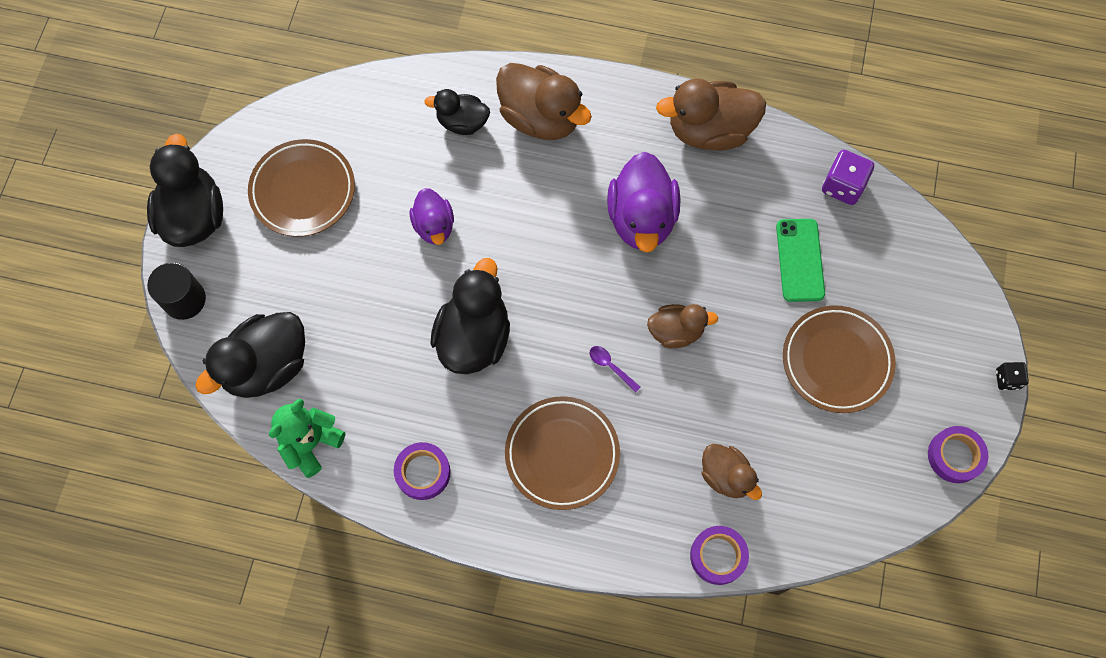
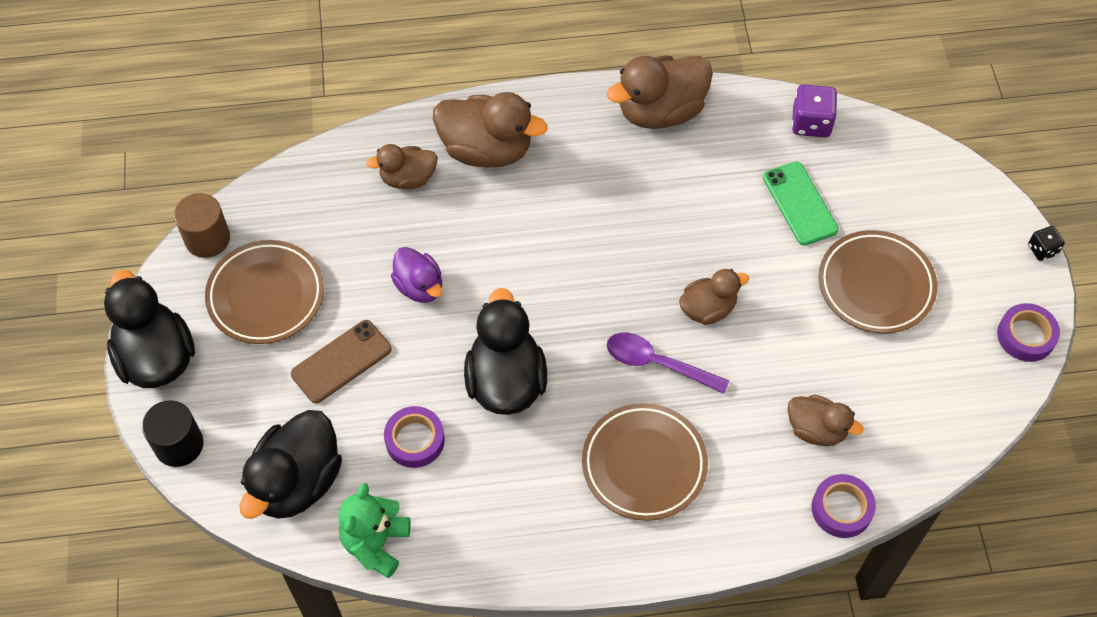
camera: 20 degrees left, 10 degrees down
(274, 123) = (207, 239): none -> brown cylinder
(343, 272) = (341, 361): none -> brown phone
(423, 472) = (507, 532): purple tape -> purple tape (415, 440)
(462, 122) = (408, 178): black duck -> brown duck
(611, 366) = (657, 363): purple spoon -> purple spoon, size x1.87
(641, 218) = (628, 213): purple duck -> none

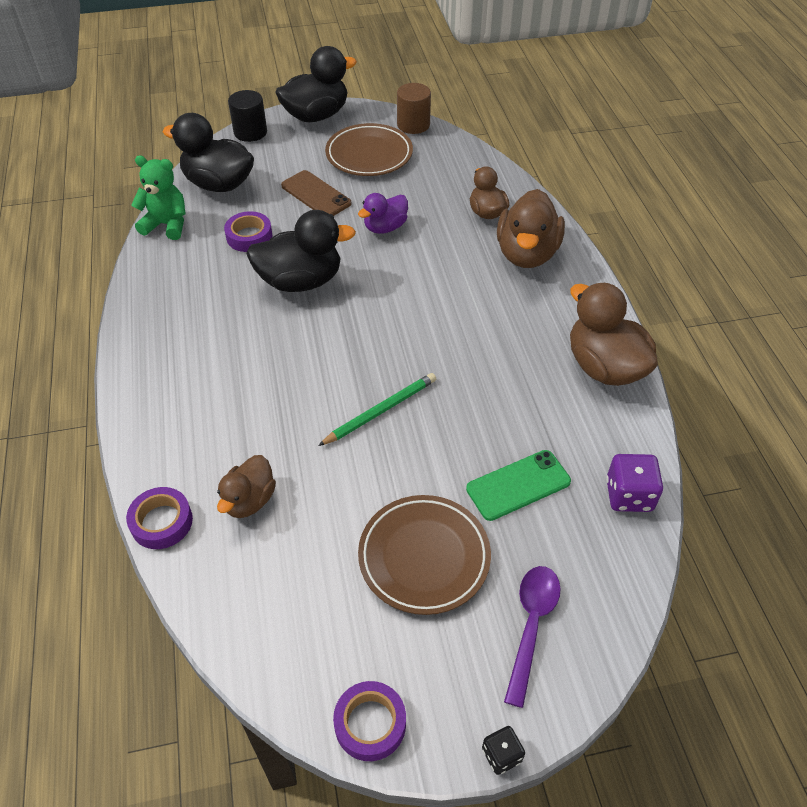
camera: 85 degrees right, 10 degrees down
(644, 464) = (220, 371): brown plate -> none
(657, 363) = (320, 376): purple spoon -> purple spoon (531, 625)
(708, 309) = (381, 411): brown duck -> green pencil

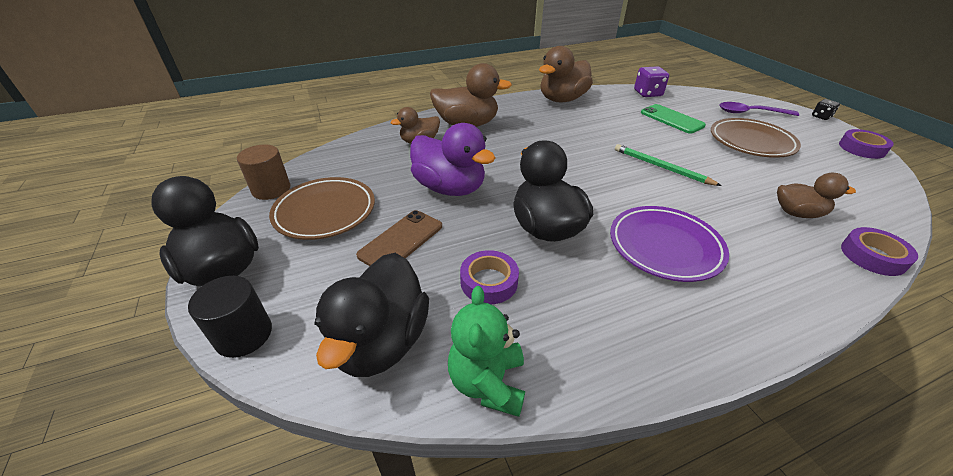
camera: 100 degrees left, 10 degrees down
(244, 355) = (664, 247): none -> purple plate
(385, 227) = (450, 188): purple duck -> purple duck, size x1.69

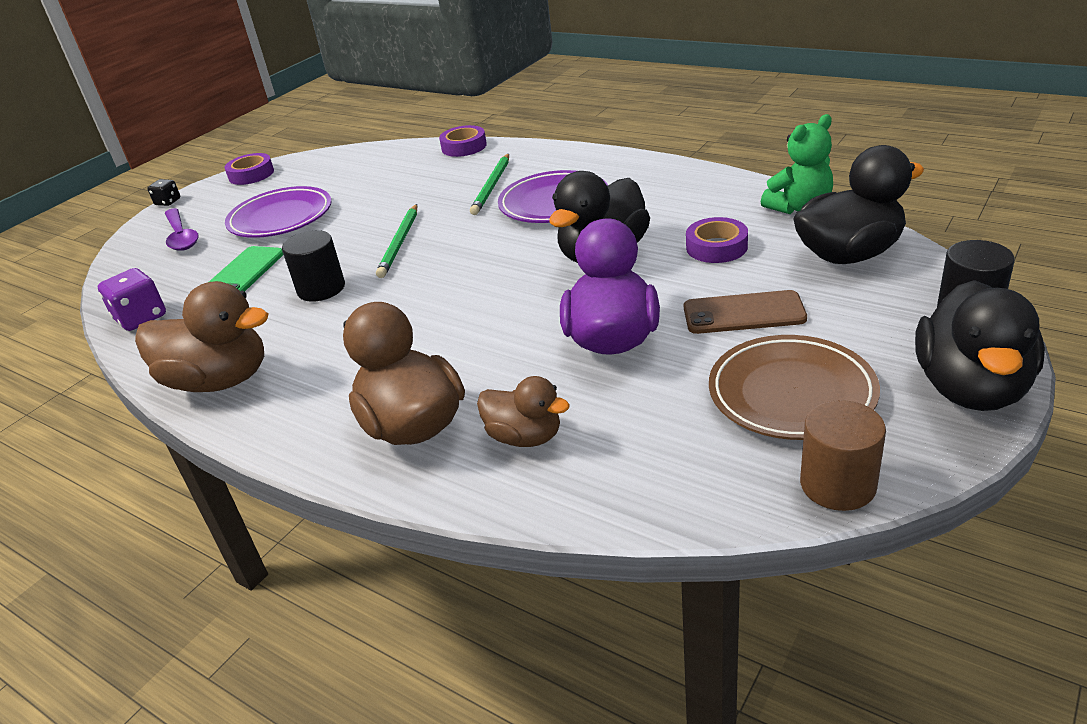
camera: 120 degrees left, 5 degrees down
(624, 133) = (321, 289): none -> black cylinder
(737, 233) = (492, 186): none -> green pencil
(751, 142) = (281, 218): brown plate -> purple plate
(797, 213) = (427, 175): brown duck -> none

